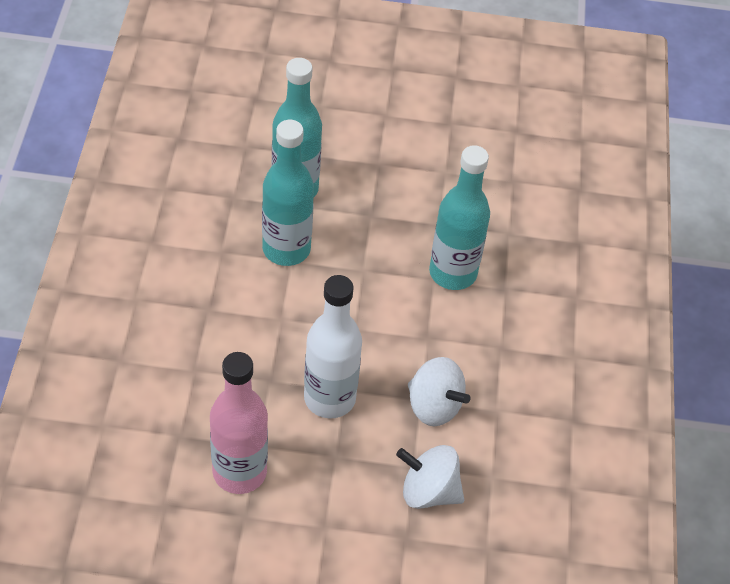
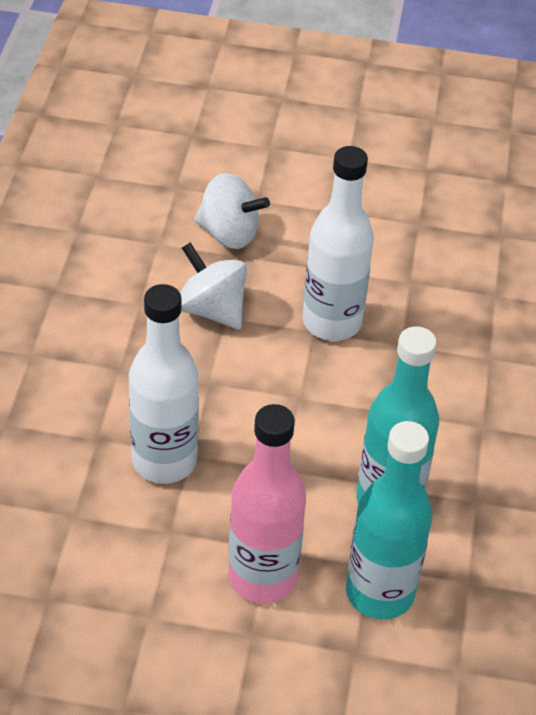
camera: 175 degrees left, 5 degrees down
(239, 472) = (428, 259): pink bottle -> pink bottle (262, 577)
(453, 273) = (164, 461): turquoise bottle -> white bottle

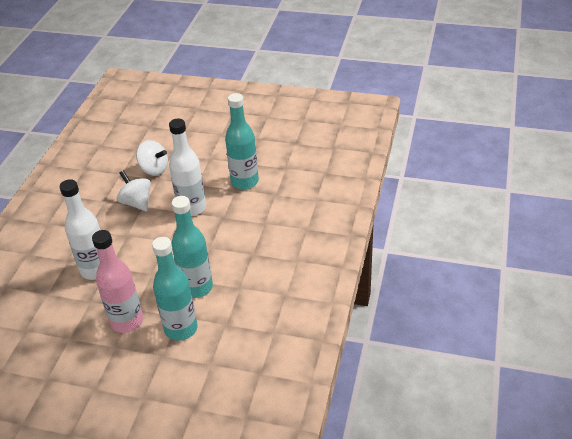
camera: 10 degrees right, 5 degrees down
(426, 265) = (244, 181): none -> turquoise bottle

